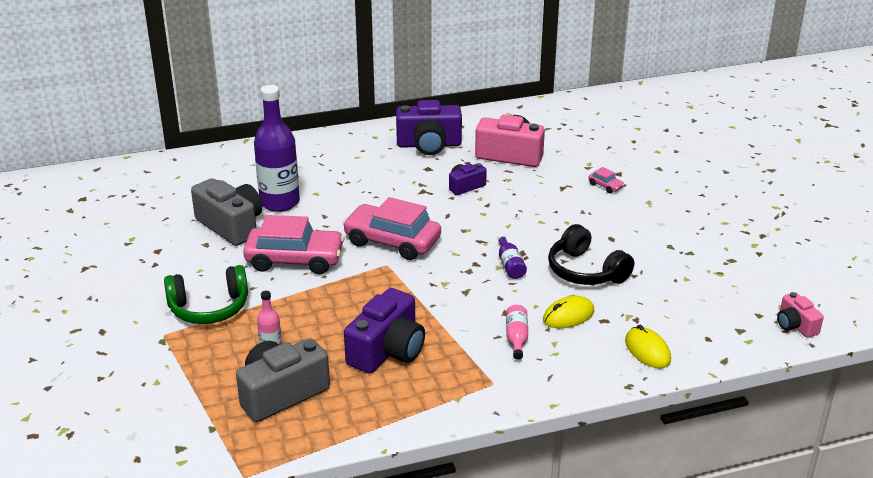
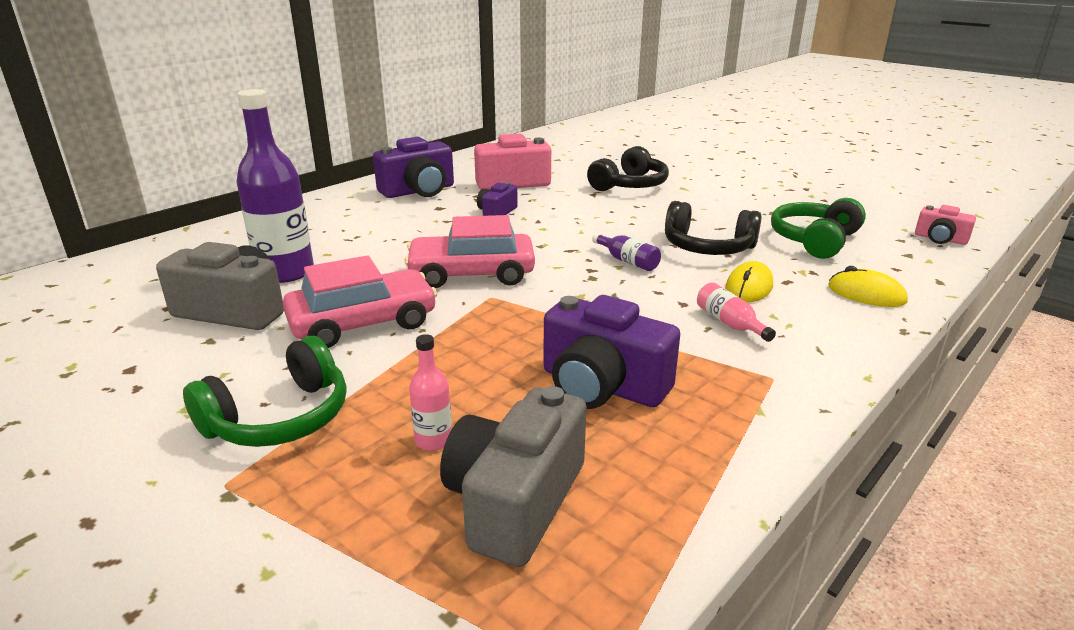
camera: 30 degrees left, 5 degrees down
(387, 350) = (602, 386): purple camera -> purple camera turned 120 degrees clockwise
(605, 186) = (629, 185): pink car -> black headphones
(682, 292) = (814, 240): none -> green headphones

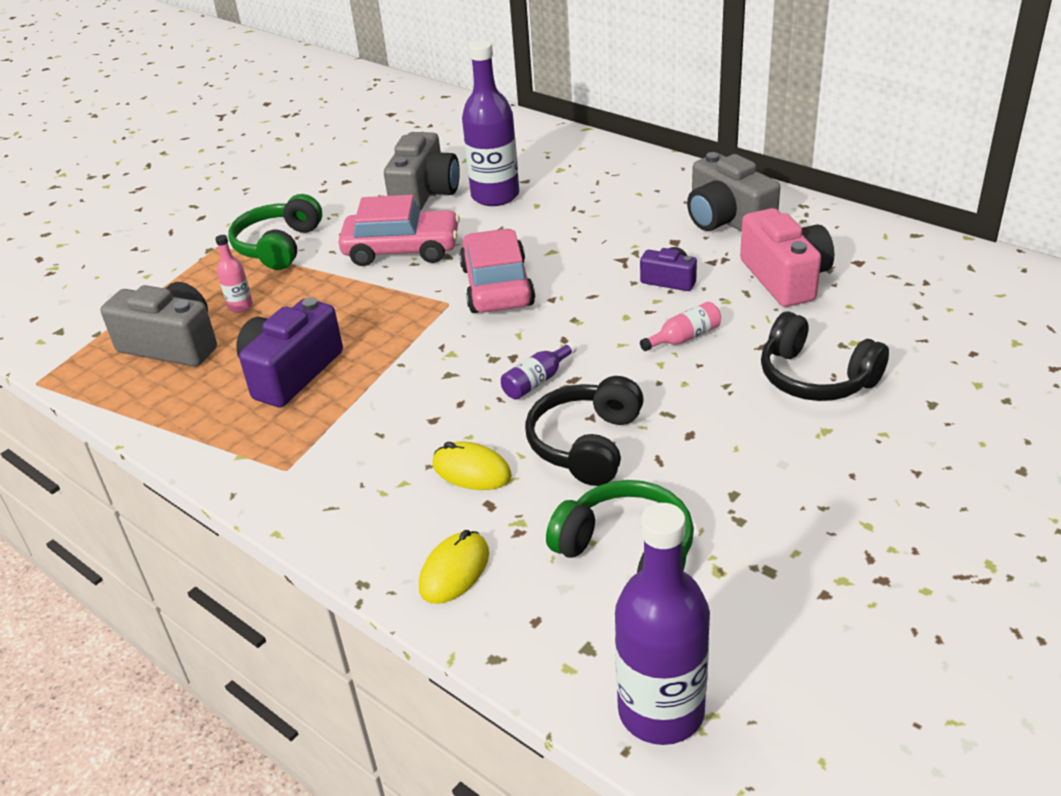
camera: 90 degrees right, 10 degrees up
(280, 418) = (279, 246): green headphones -> green headphones turned 60 degrees clockwise
(363, 323) = (402, 250): pink car -> pink car turned 60 degrees counterclockwise
(418, 191) = (727, 220): purple camera -> grey camera
(730, 323) = (388, 450): pink bottle -> pink bottle (684, 338)
(940, 239) = (661, 711): pink camera -> purple bottle

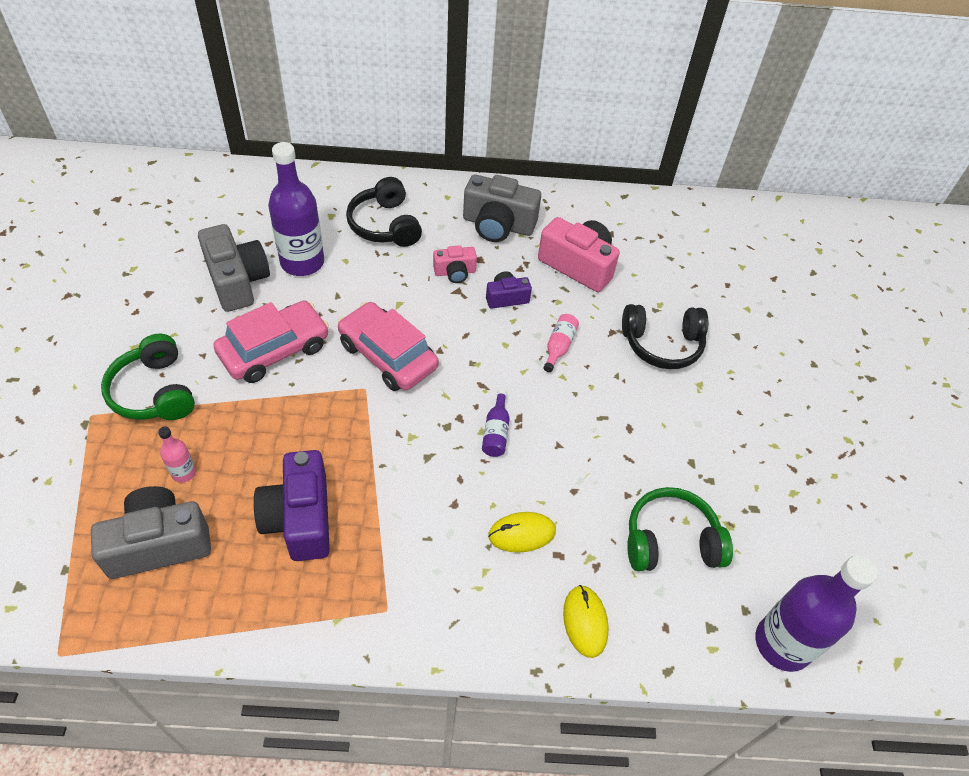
camera: 45 degrees left, 15 degrees up
(586, 444) = (575, 470): black headphones -> black headphones (385, 225)
(636, 244) = (455, 272): none -> pink camera

